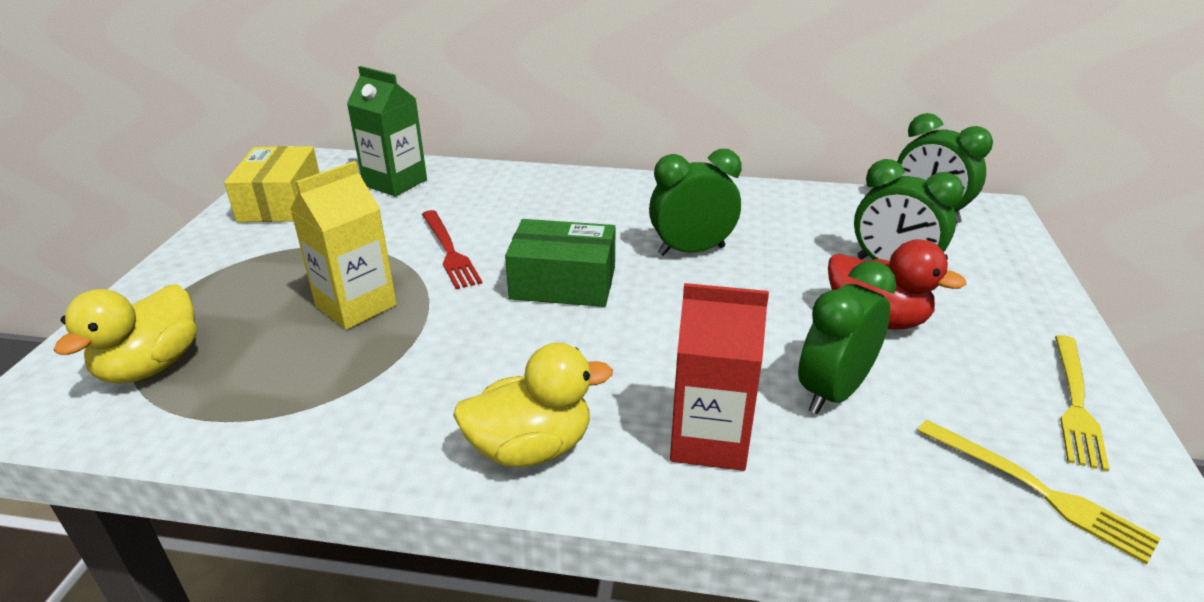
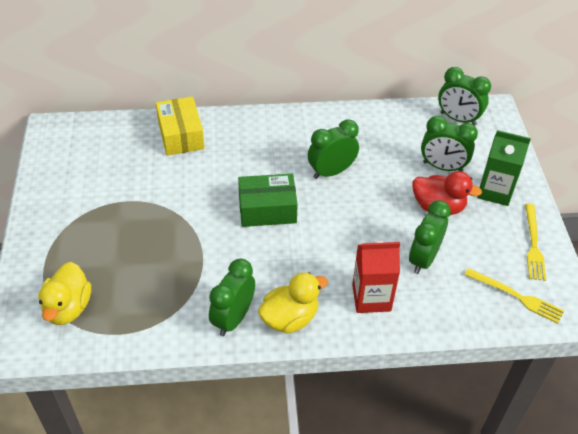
camera: 15 degrees left, 15 degrees up
(281, 202) = (63, 170): yellow box -> yellow box (181, 135)
(356, 306) = (158, 246): yellow carton -> none
(395, 182) = (128, 140): green carton -> green carton (495, 191)
(422, 430) = (233, 318): none -> green clock
(449, 251) = (191, 195): red fork -> none

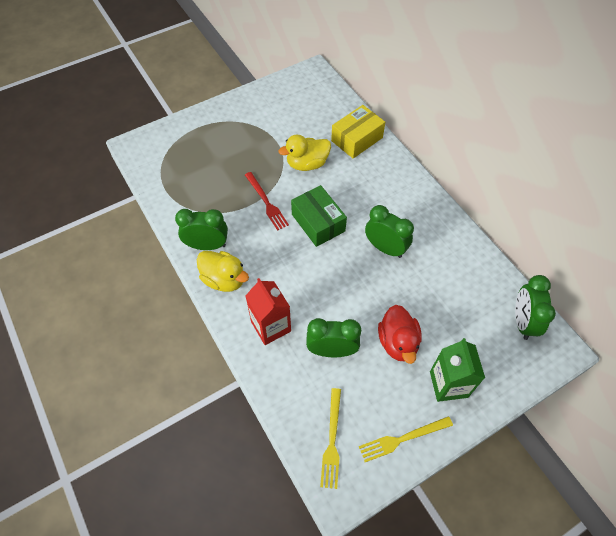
camera: 65 degrees right, 10 degrees up
(68, 308) = (172, 155): yellow duck -> yellow duck (307, 164)
(210, 242) = (266, 202): none -> red fork
(442, 167) = (449, 329): green clock -> none

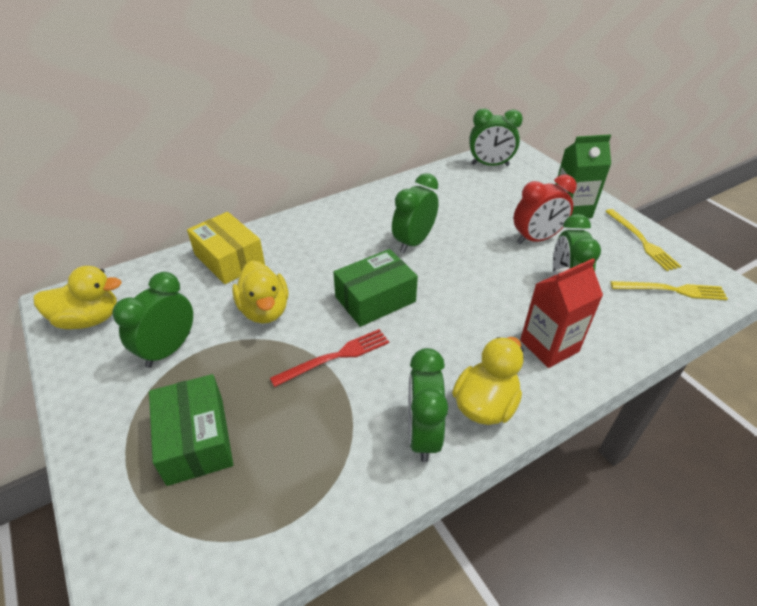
camera: 90 degrees left, 15 degrees down
(214, 148) = (196, 440): none -> green box
(275, 125) = (169, 350): none -> green clock
(300, 87) = (89, 319): none -> yellow duck
(398, 342) = (536, 239): red duck -> red clock

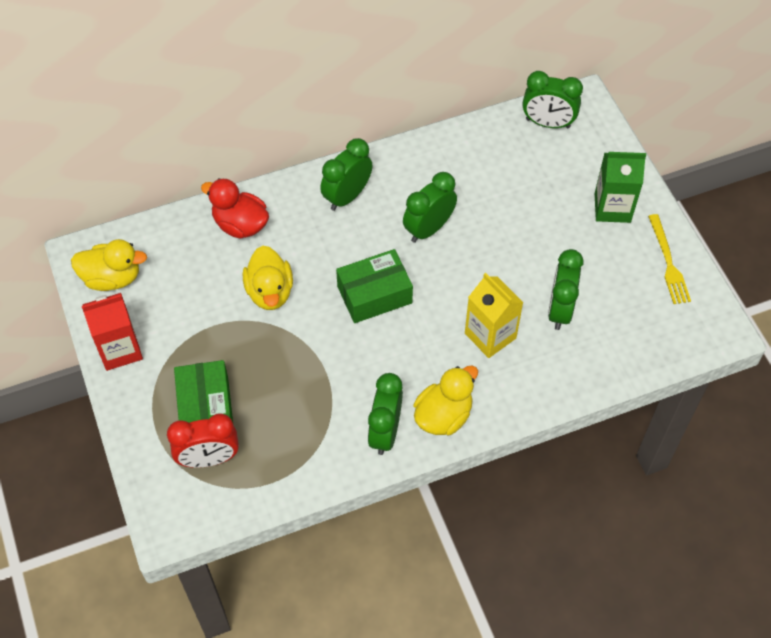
camera: 10 degrees right, 15 degrees up
(169, 350) = (183, 321): green clock -> green clock (347, 196)
(229, 259) = (240, 225): yellow box -> red duck
(335, 357) = (327, 351): red fork -> none
(505, 319) = (490, 335): none -> yellow carton
(536, 239) = (557, 243): red clock -> red clock (209, 458)
(549, 346) = (519, 369): red carton -> red carton (120, 349)
(672, 290) = (665, 327): yellow fork -> none

